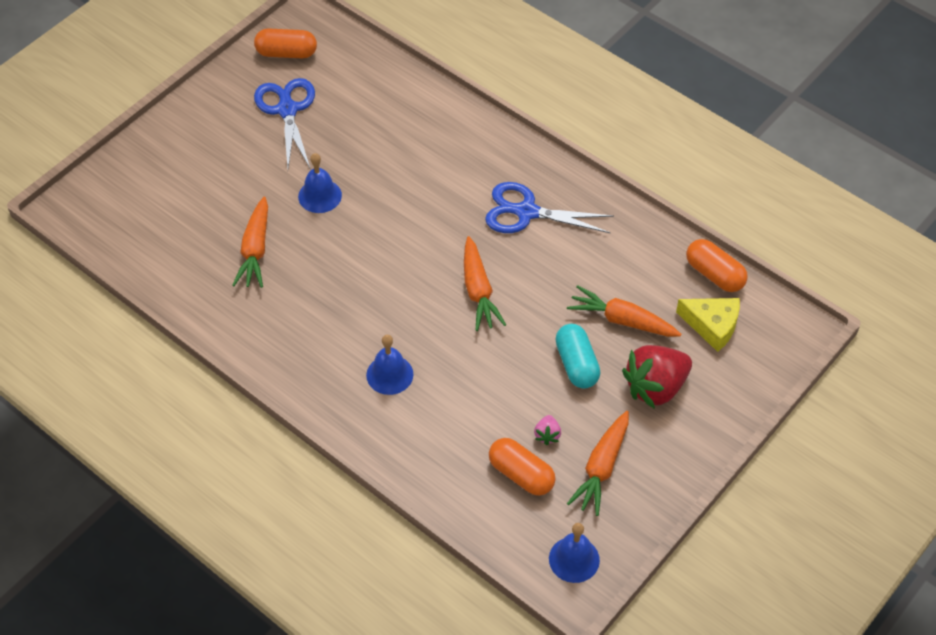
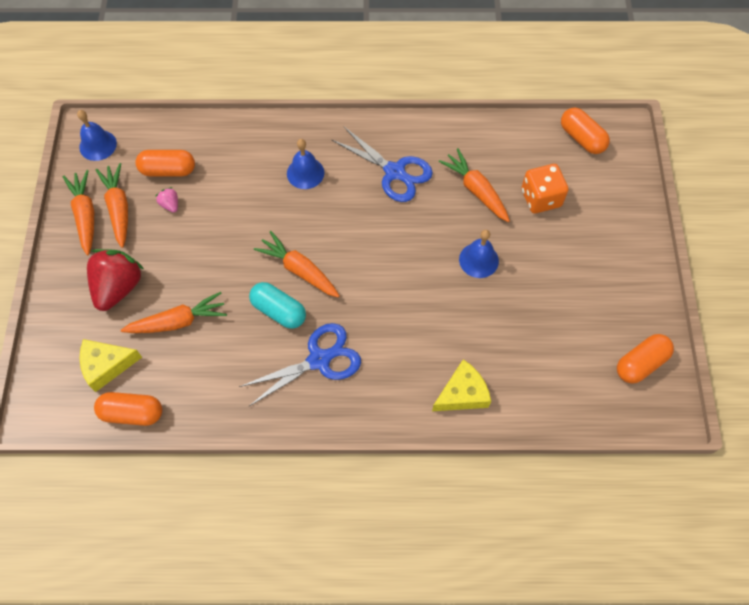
camera: 140 degrees right, 10 degrees up
(110, 227) = (581, 138): none -> orange capsule
(210, 205) = (541, 198): none -> orange dice
(287, 110) = (579, 311): blue scissors -> blue scissors (394, 172)
(438, 119) = (462, 393): none -> yellow cheese
(576, 364) = (187, 265): turquoise capsule -> turquoise capsule (279, 311)
(640, 484) = (85, 215): none -> orange carrot

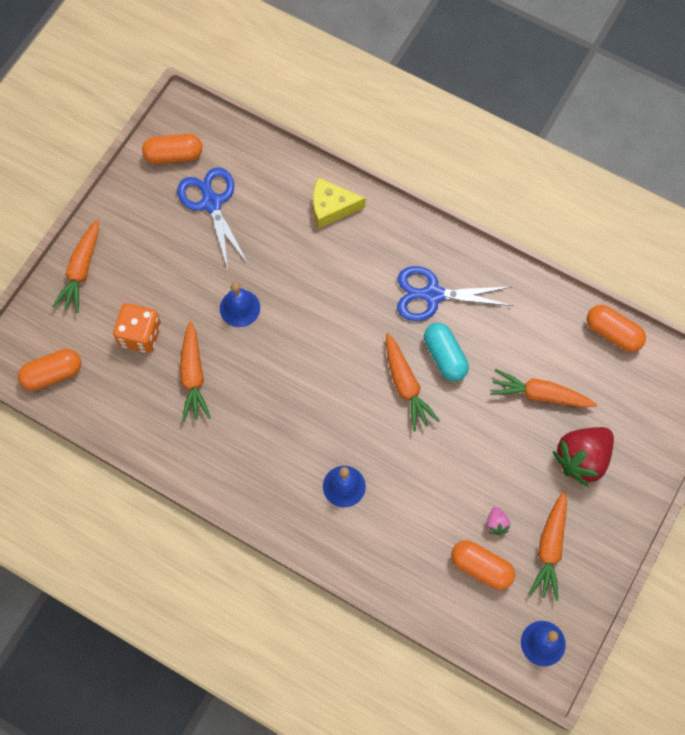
camera: 150 degrees left, 5 degrees up
(85, 215) = (586, 558): orange carrot -> orange carrot (81, 271)
(106, 365) = (620, 387): yellow cheese -> none
(394, 172) = (256, 438): blue scissors -> blue scissors (211, 203)
(581, 138) = (52, 374): orange capsule -> orange capsule turned 75 degrees clockwise

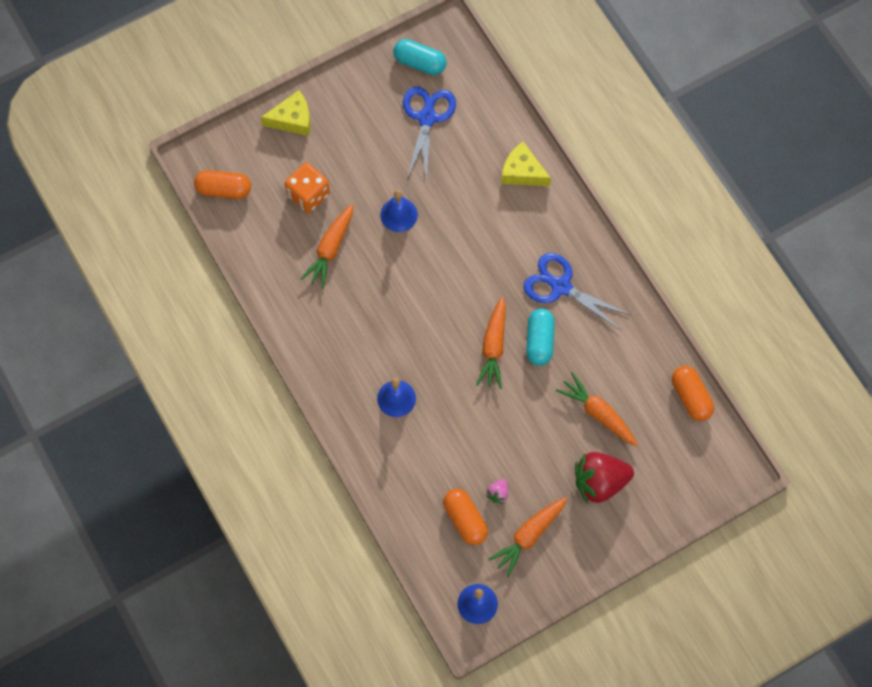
camera: 30 degrees right, 0 degrees up
(81, 271) = (292, 119): orange carrot -> yellow cheese
(174, 155) = (419, 63): orange capsule -> turquoise capsule

